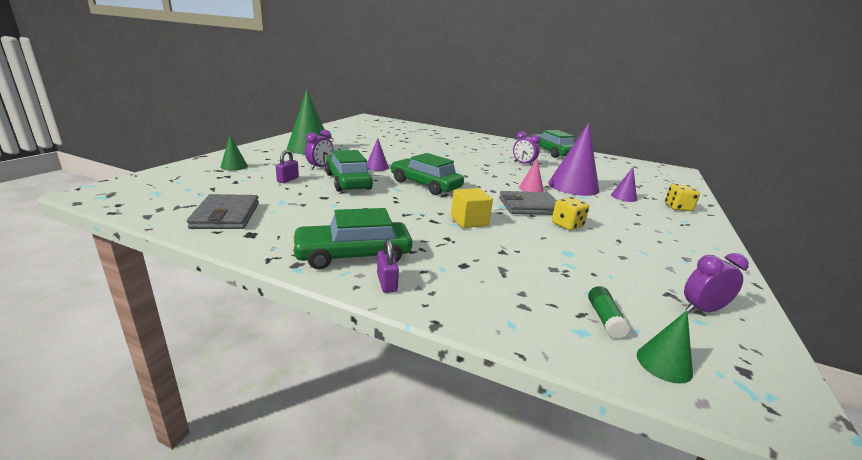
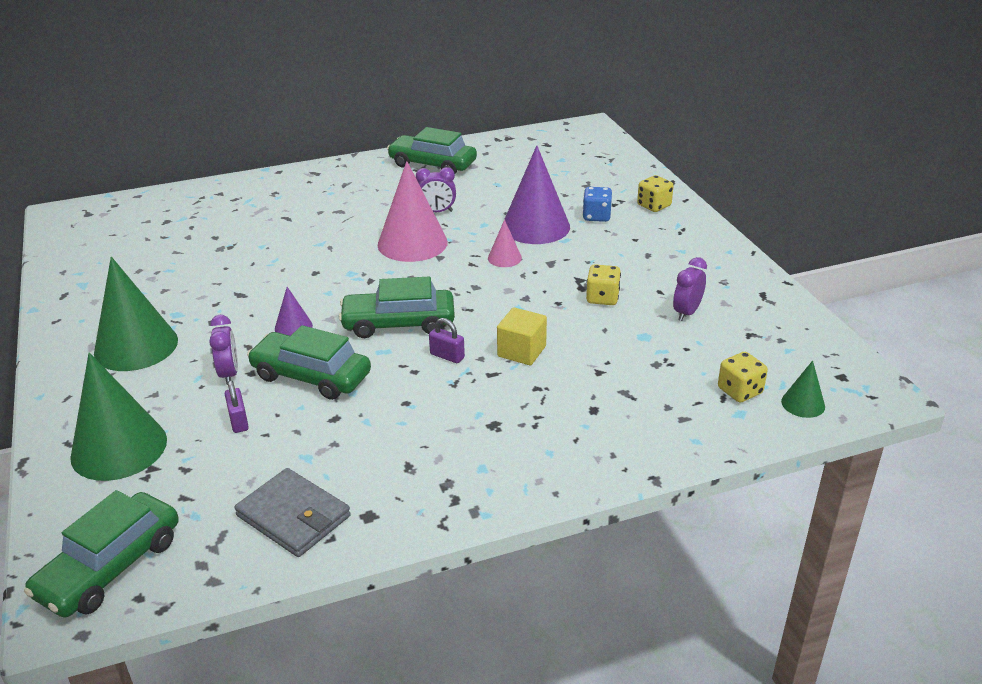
camera: 40 degrees left, 10 degrees up
(234, 166) = (119, 448): green cone -> green cone, size x2.10
(353, 255) = (499, 466): green car -> green car (110, 567)
(387, 283) = (571, 471): purple padlock -> purple padlock (447, 356)
(489, 167) = (412, 243): none -> pink cone
(529, 206) = (540, 291): grey wallet -> none
(604, 319) = (740, 391): green glue stick -> yellow dice
(623, 197) = (596, 216): purple cone -> blue dice
(702, 310) = (781, 337): purple clock -> purple clock (687, 313)

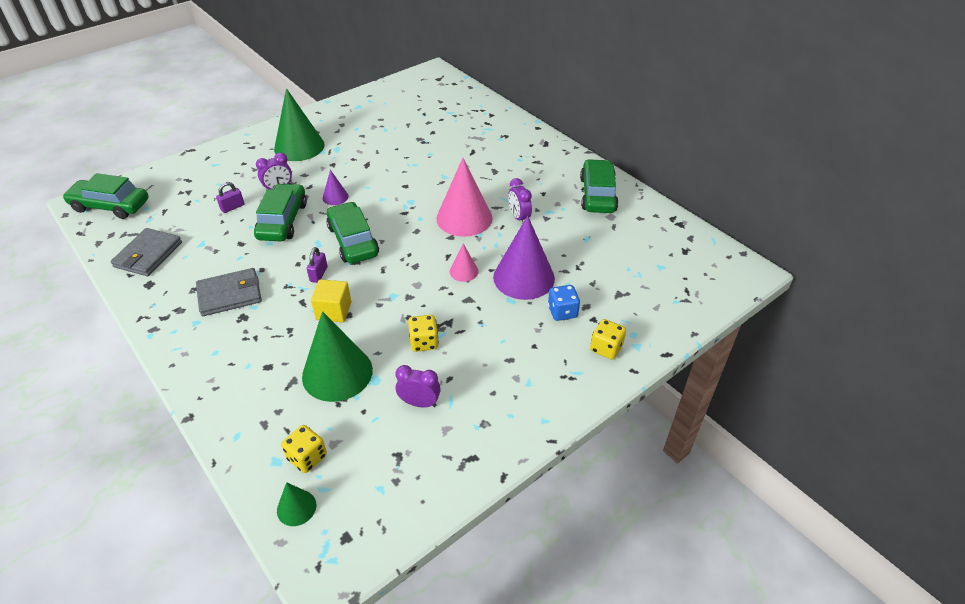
camera: 70 degrees right, 10 degrees up
(119, 448) = (204, 175): green cone -> green cone (337, 373)
(442, 433) = (230, 294): none -> grey wallet

